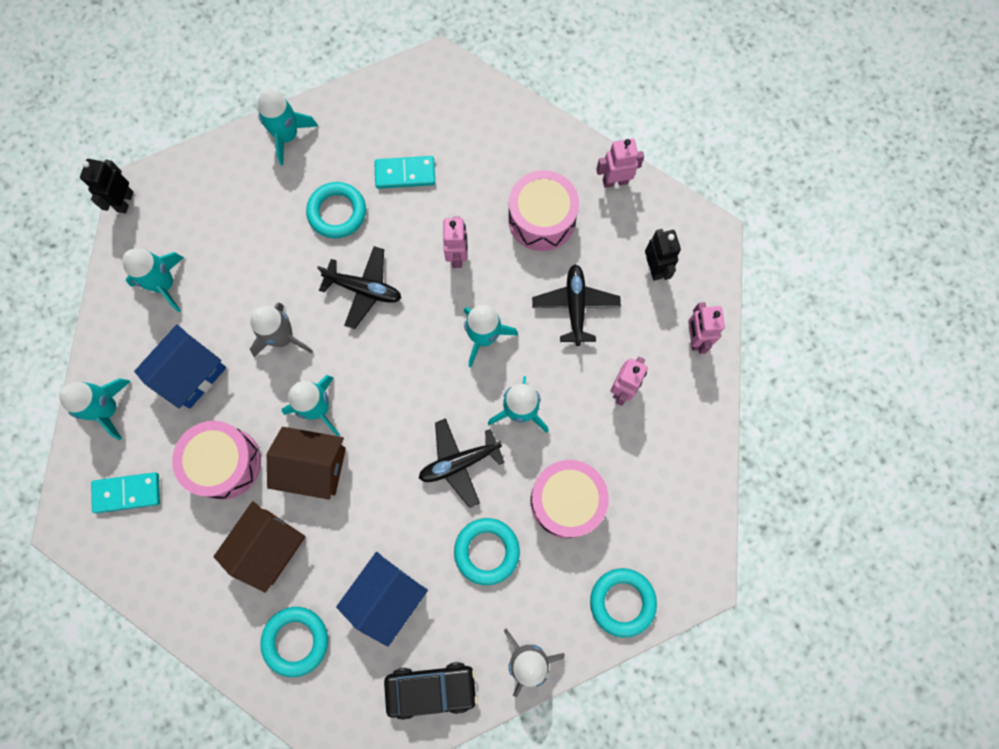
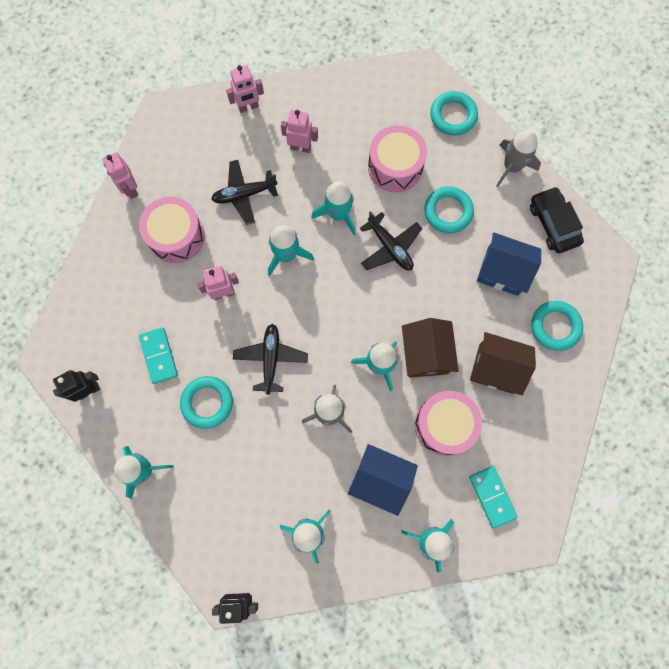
camera: 105 degrees left, 0 degrees up
(654, 268) = (199, 145): black robot -> black robot (89, 390)

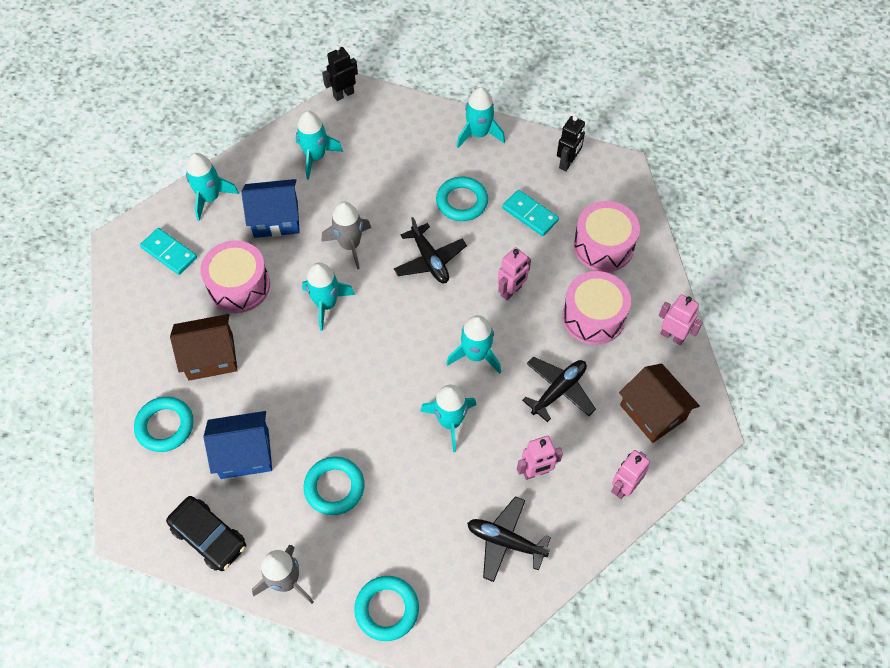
camera: 150 degrees right, 15 degrees down
(390, 247) = (376, 416): black plane -> black plane (505, 541)
(395, 167) = (420, 507): pink drum -> pink drum (603, 246)
(425, 354) = (286, 335): brown house -> brown house (652, 412)

